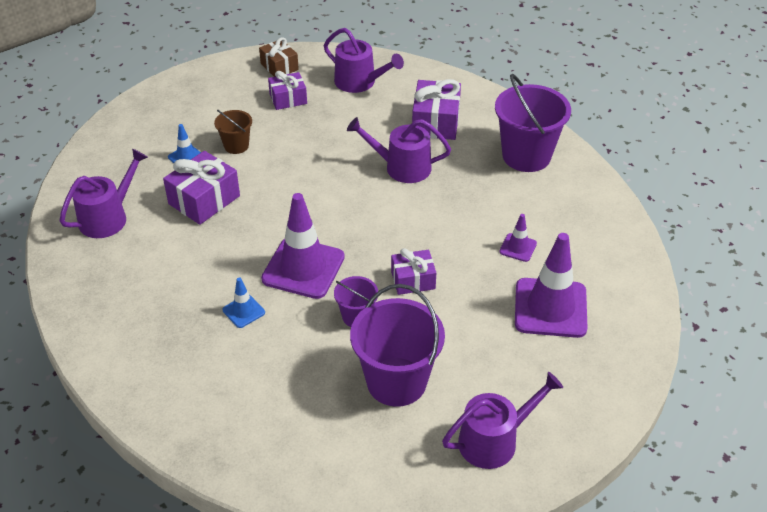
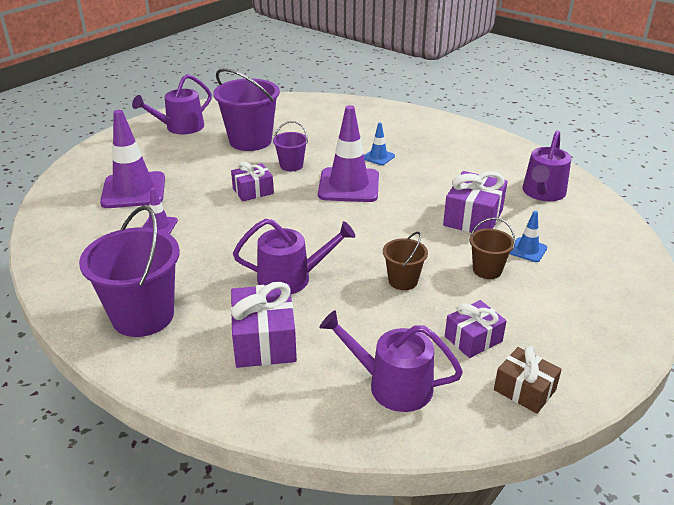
camera: 165 degrees right, 10 degrees down
(311, 149) = (403, 281): none -> brown bucket

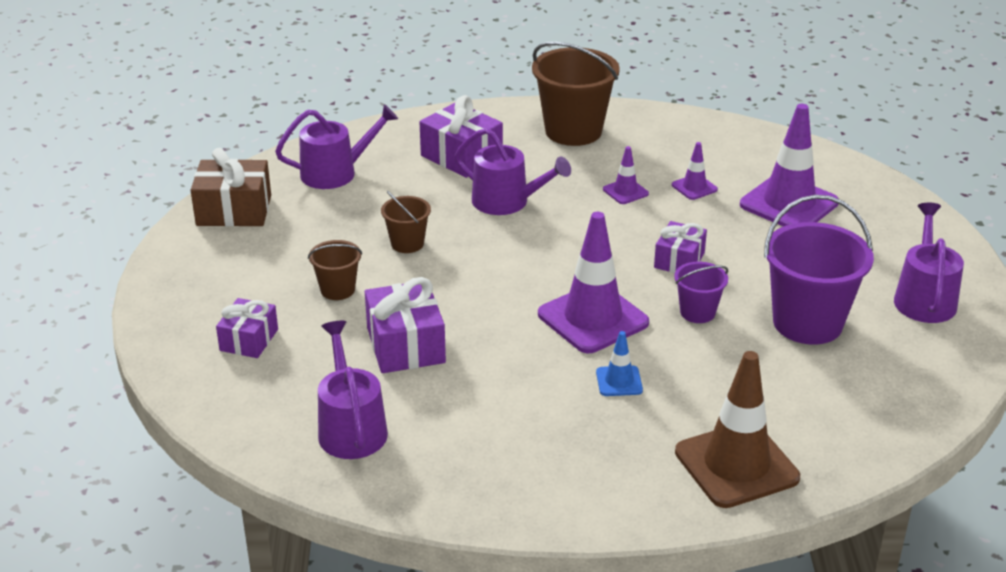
camera: 140 degrees right, 0 degrees up
(143, 316) = (573, 131): purple bucket -> brown bucket
(203, 245) = (625, 191): none -> purple traffic cone
(291, 278) = (506, 202): purple watering can -> purple watering can turned 105 degrees counterclockwise
(374, 116) = (736, 465): none -> brown traffic cone
(473, 339) = (301, 226): purple gift -> purple gift (249, 340)
(524, 390) = (234, 210): brown gift -> brown gift, size x1.54
(527, 250) = (312, 332): blue traffic cone -> none

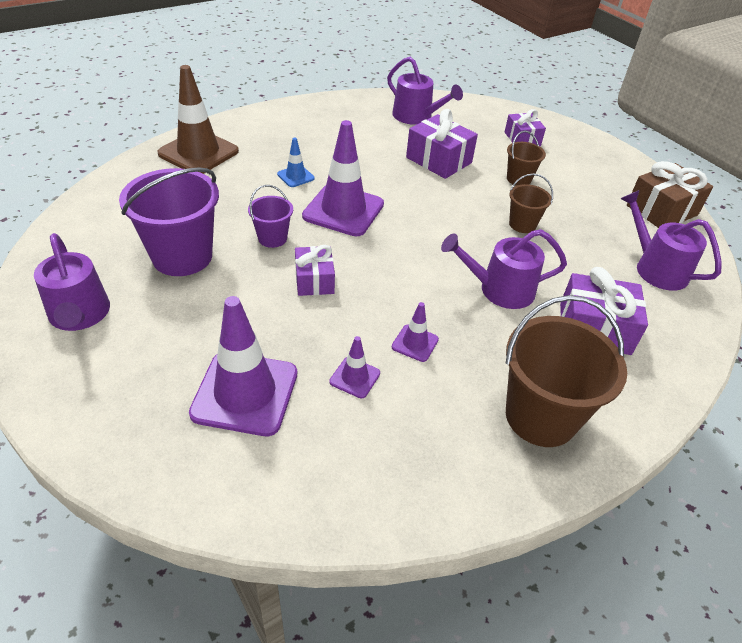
camera: 145 degrees right, 10 degrees up
(335, 173) = (656, 268): purple watering can -> purple watering can turned 105 degrees clockwise

